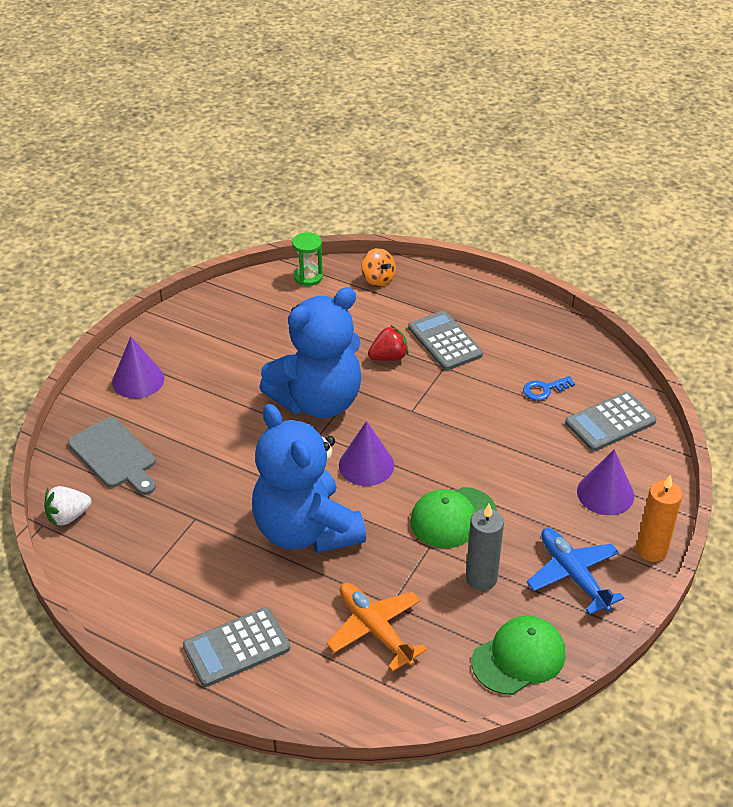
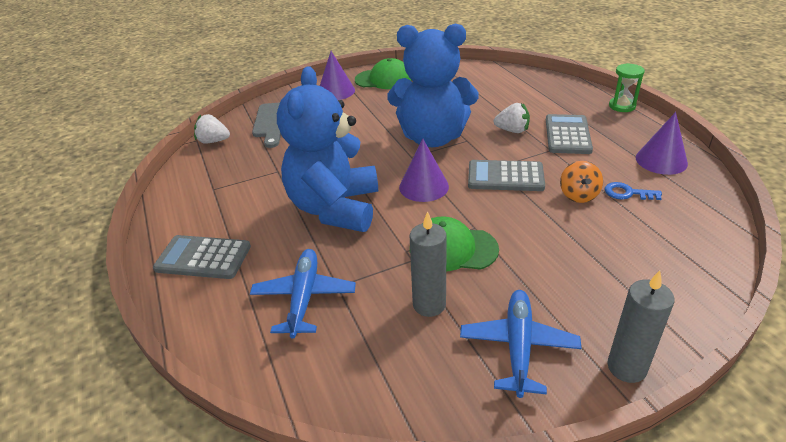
camera: 40 degrees right, 5 degrees down
(308, 277) = (502, 73): green hourglass -> green hourglass (622, 106)
(375, 630) = (304, 298): orange plane -> blue plane
(378, 279) = (551, 87): orange spinning top -> orange spinning top (578, 195)
(388, 357) = (512, 130): red strawberry -> white strawberry
(519, 657) = (394, 389): green cap -> green cap (383, 79)
(605, 493) = (617, 293): purple cone -> purple cone (661, 160)
(610, 422) = (674, 240): grey calculator -> grey calculator (505, 177)
(651, 550) = (626, 367): orange candle -> grey candle

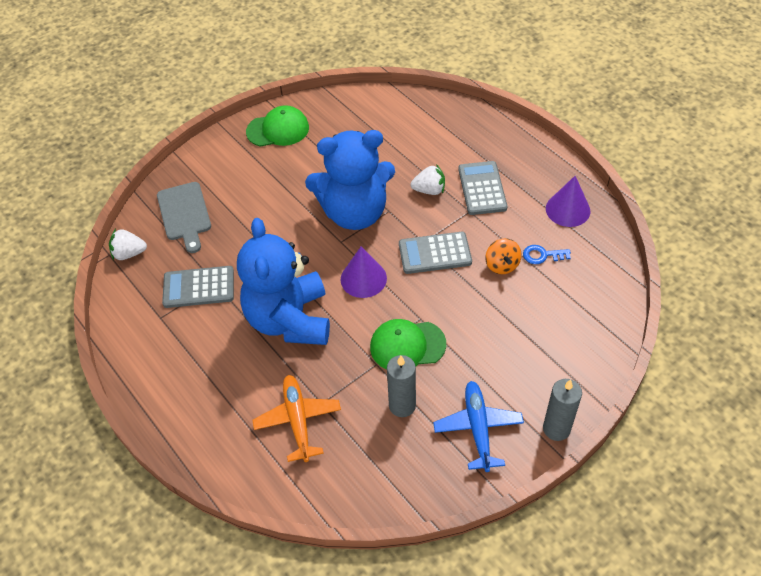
camera: 15 degrees left, 15 degrees up
(203, 258) = (191, 399): grey calculator -> grey calculator (199, 287)
(304, 298) = (298, 421): blue plane -> orange plane
(336, 91) = (232, 157): purple cone -> none
(622, 106) = (527, 139): green hourglass -> none

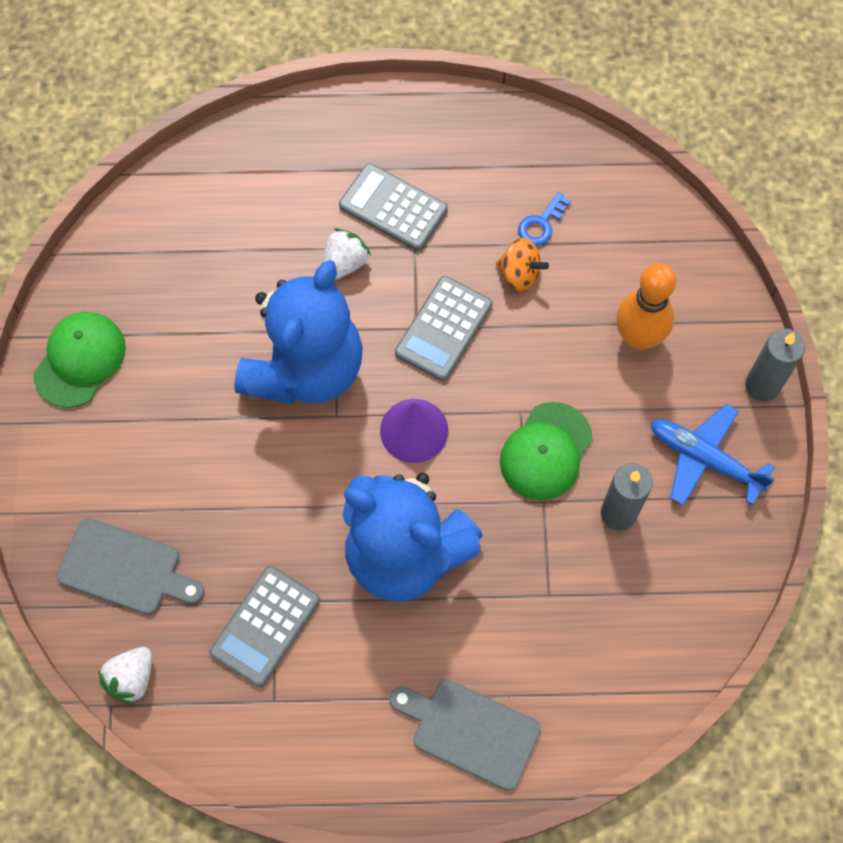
camera: 55 degrees left, 15 degrees up
(209, 417) = (470, 731): none -> grey cutting board
(298, 421) = (552, 636): orange plane -> none
(521, 345) = (638, 337): none -> orange bowling pin
(568, 209) = (501, 148): purple cone -> none

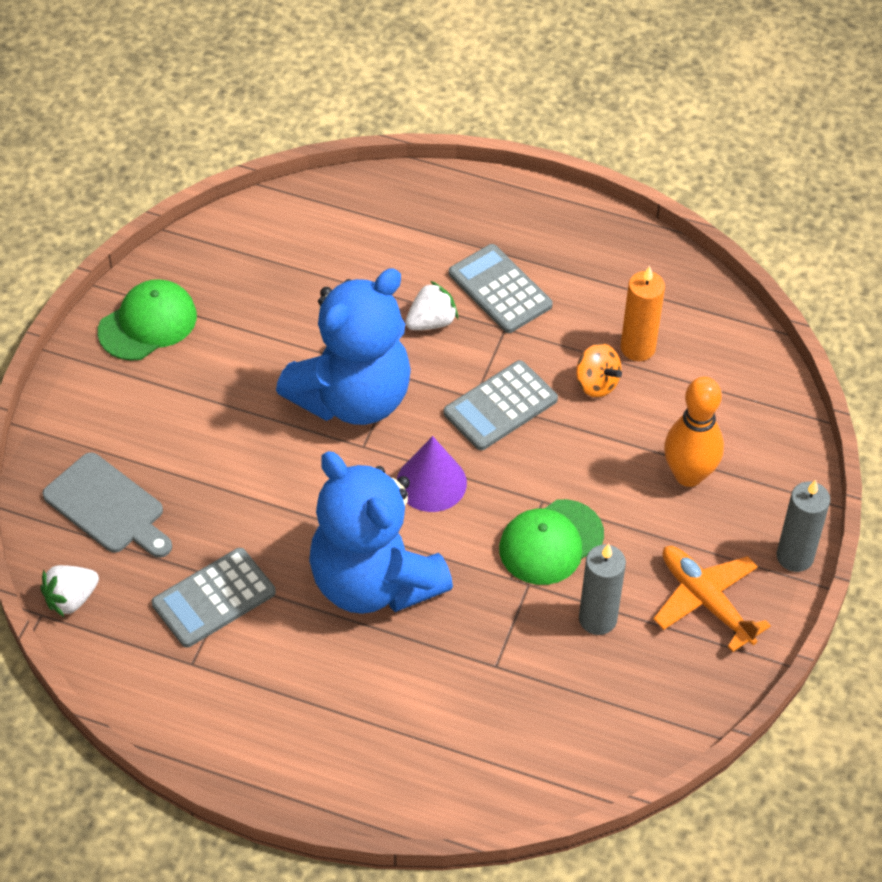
camera: 20 degrees right, 15 degrees down
(470, 731) = (365, 754): grey cutting board -> none
(541, 224) = (638, 348): blue key -> orange candle
(705, 459) = (706, 601): blue plane -> orange plane

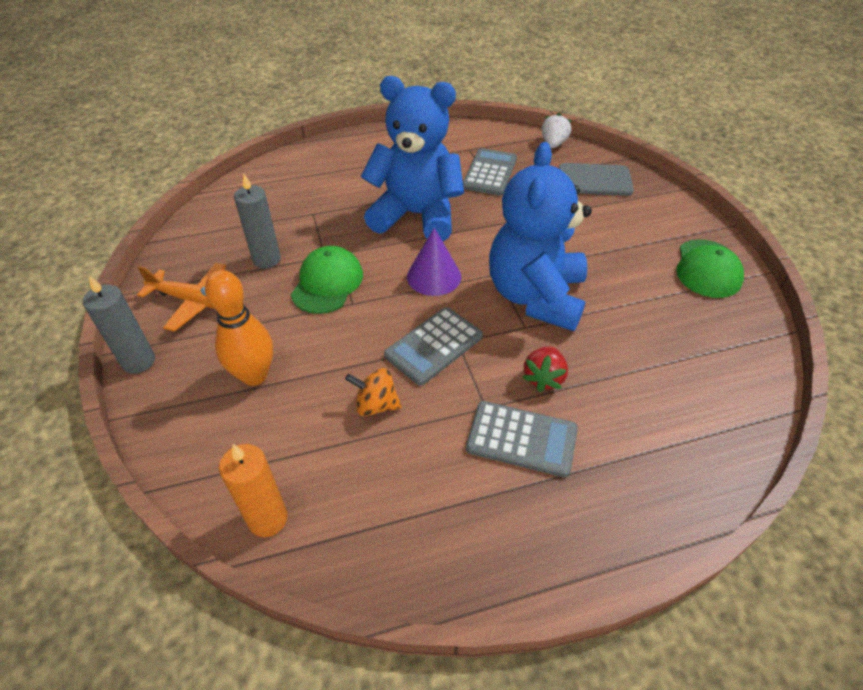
camera: 145 degrees right, 5 degrees down
(431, 322) = (543, 378): white strawberry -> red strawberry
(500, 406) = (434, 346): grey calculator -> grey calculator turned 150 degrees counterclockwise
(638, 348) = (363, 458): orange candle -> orange candle (268, 519)

